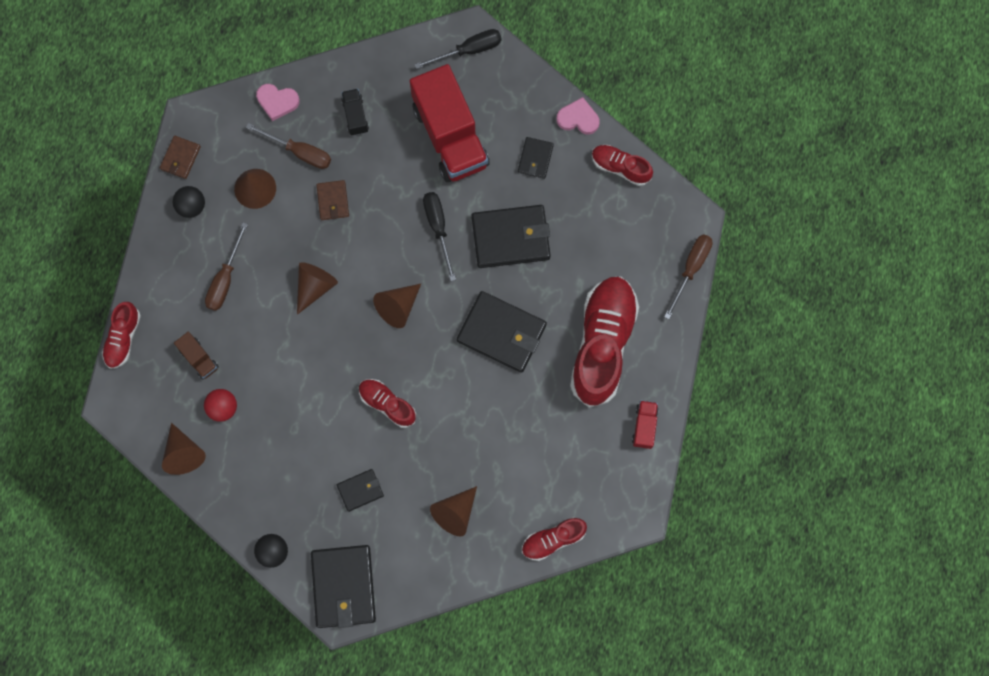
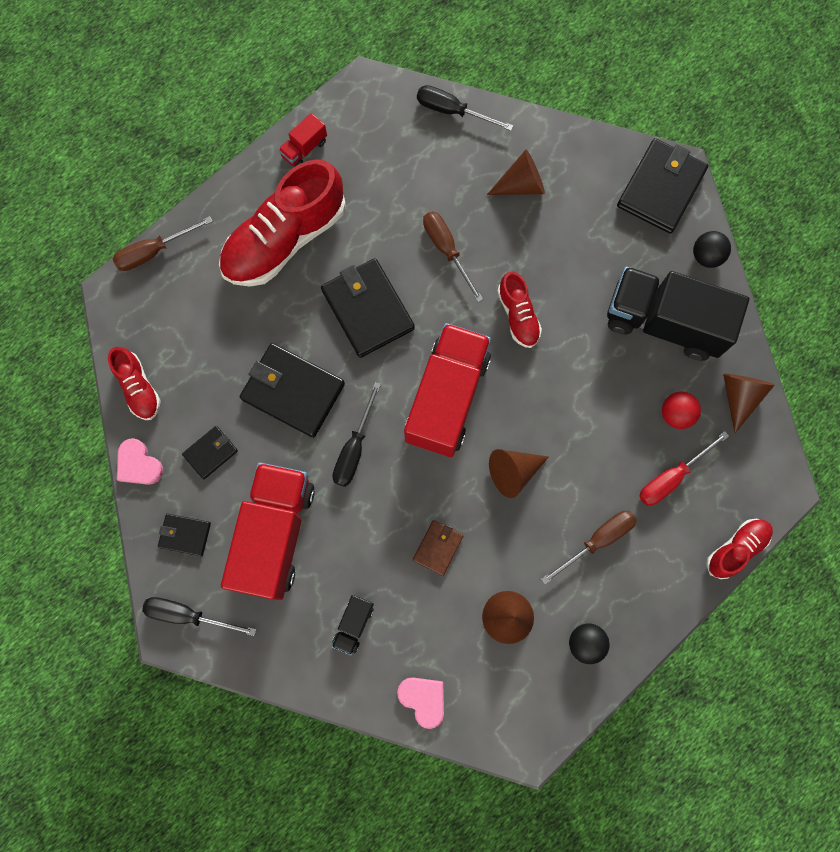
camera: 145 degrees left, 0 degrees up
(180, 158) = (565, 707): brown wallet -> none
(199, 358) = (671, 477): brown truck -> red screwdriver
(274, 473) = (663, 323): none -> black truck
(299, 152) = (437, 625): brown screwdriver -> brown screwdriver (447, 250)
(360, 490) = (593, 257): black wallet -> black wallet (185, 535)
(398, 307) = (447, 398): brown cone -> red truck
(553, 540) = (452, 111): red shoe -> black screwdriver

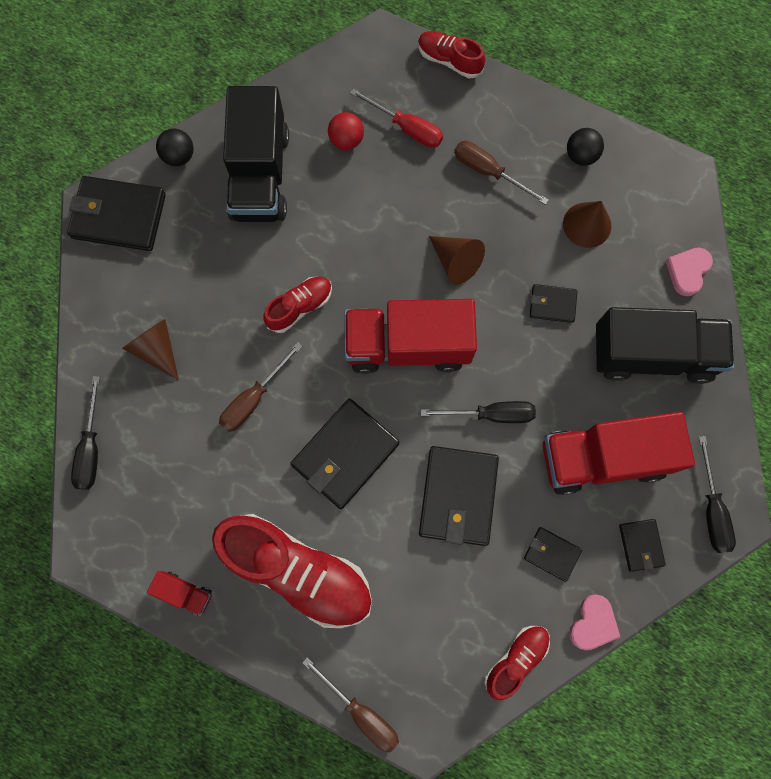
camera: 110 degrees left, 0 degrees up
(353, 624) = (652, 354): black truck -> black truck, size x2.34
(438, 548) = (552, 304): brown wallet -> black wallet
(739, 396) = (309, 93): brown cone -> none

